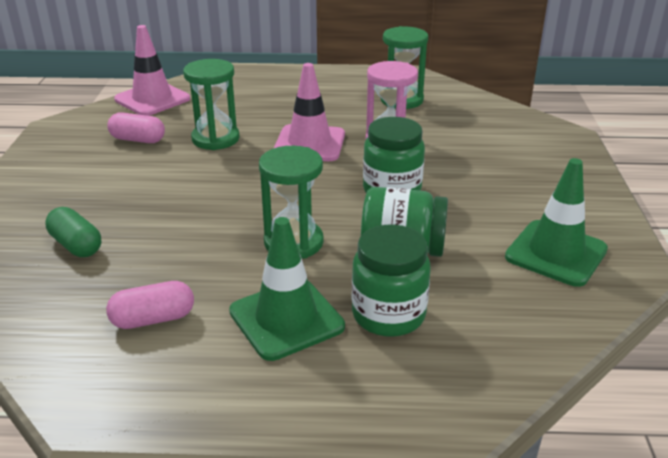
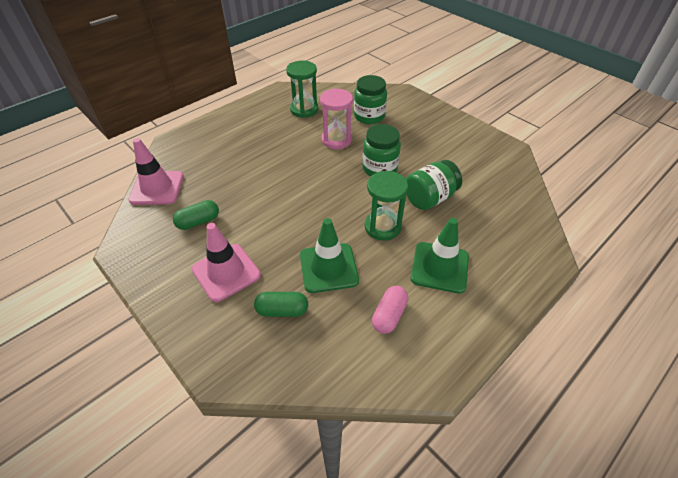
camera: 45 degrees left, 15 degrees up
(138, 140) = (198, 222): pink capsule -> green capsule
(215, 139) = (245, 192): green hourglass -> none
(309, 144) = (301, 164): pink traffic cone -> pink traffic cone (226, 272)
(388, 315) = (470, 234): green jar -> green jar (369, 116)
(556, 253) = (481, 159): green traffic cone -> green traffic cone (328, 268)

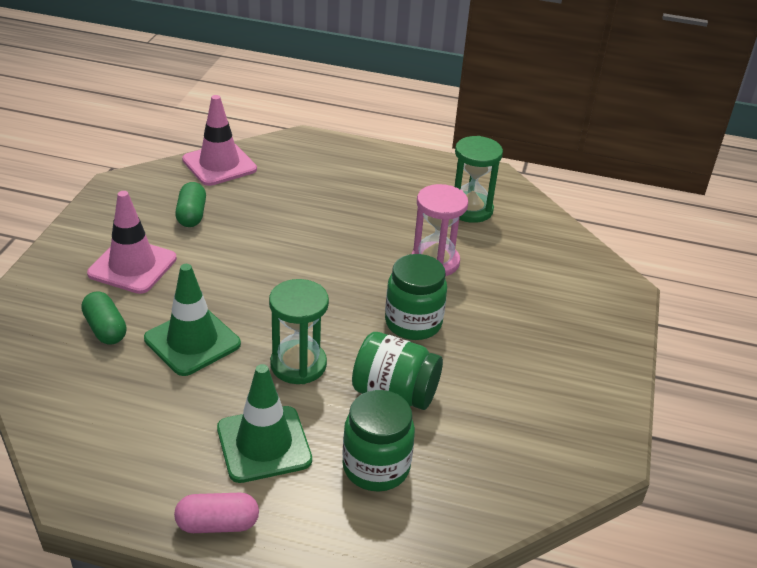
camera: 55 degrees right, 10 degrees down
(198, 222) = (191, 215): green capsule -> green capsule turned 60 degrees clockwise
(369, 116) = (521, 273): green jar -> green jar (376, 467)
(389, 315) = (151, 420): pink capsule -> pink capsule (217, 524)

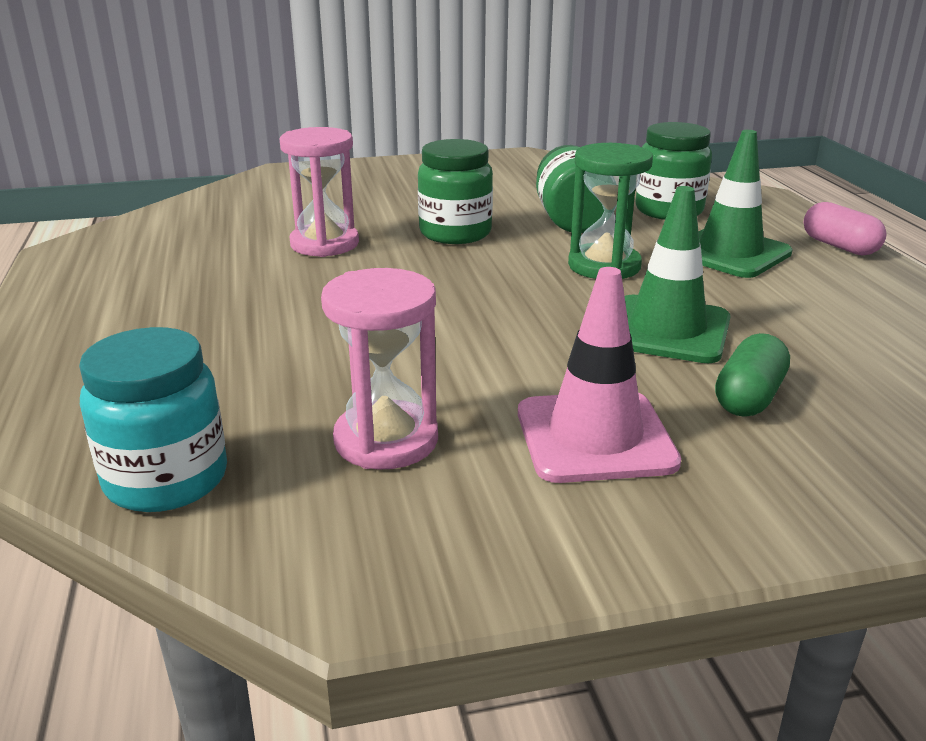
camera: 115 degrees left, 10 degrees down
(191, 215) = (386, 440): green capsule -> pink hourglass
(219, 164) = (166, 479): pink traffic cone -> turquoise jar
(470, 209) = (179, 247): green hourglass -> none

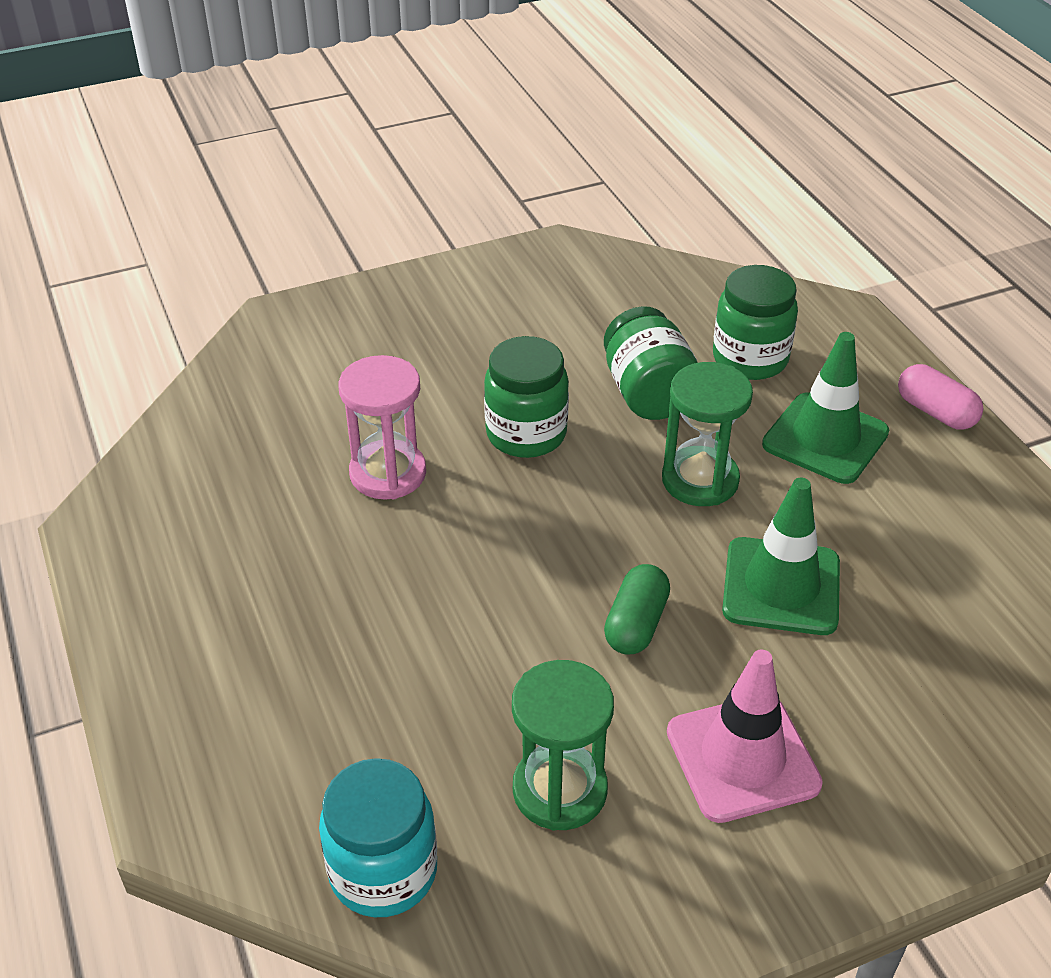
camera: 10 degrees left, 15 degrees up
(386, 440) = (559, 790): pink hourglass -> green hourglass
(748, 397) = (868, 681): green capsule -> green capsule (636, 624)

